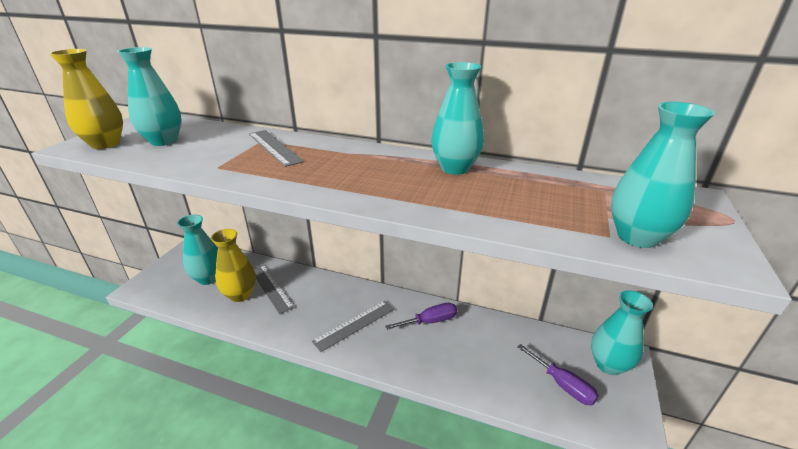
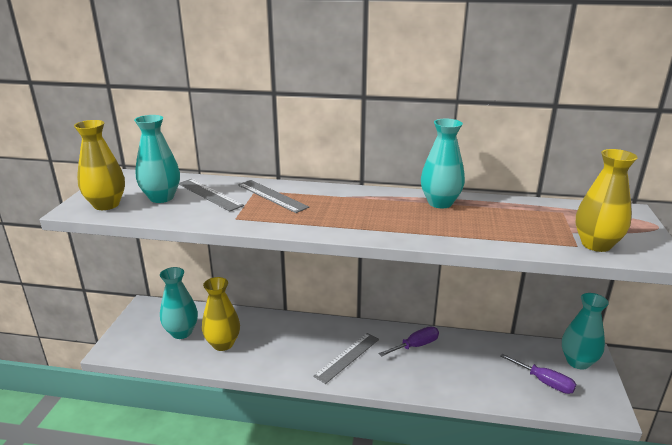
camera: 10 degrees left, 5 degrees down
(271, 288) = (251, 334): grey ruler -> grey ruler (209, 194)
(637, 237) = (596, 244): turquoise vase -> yellow vase

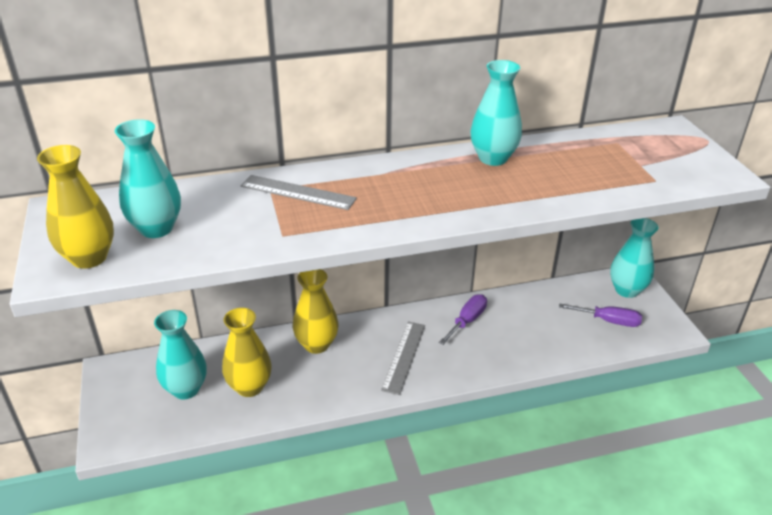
camera: 25 degrees left, 10 degrees up
(209, 194) = (216, 208): grey ruler -> none
(596, 244) = (671, 175): yellow vase -> yellow vase (316, 344)

